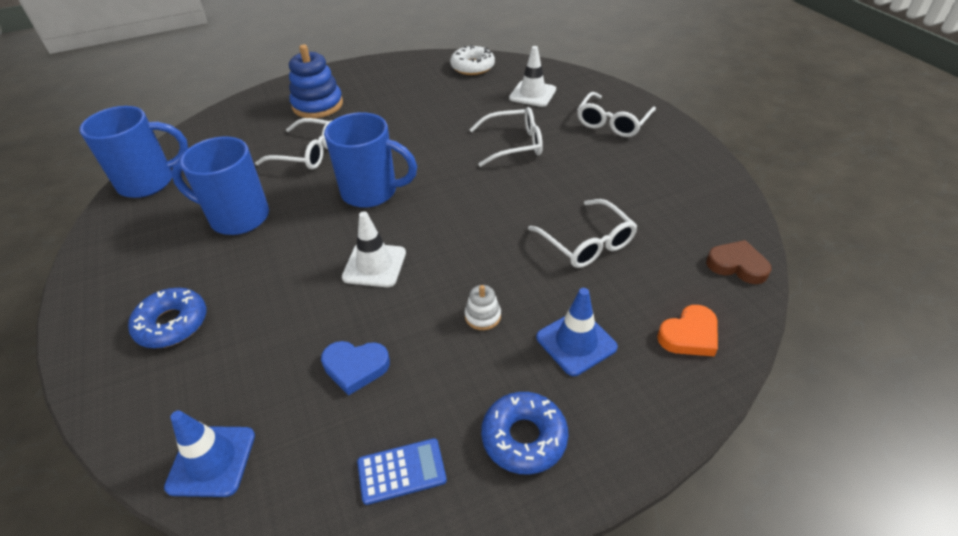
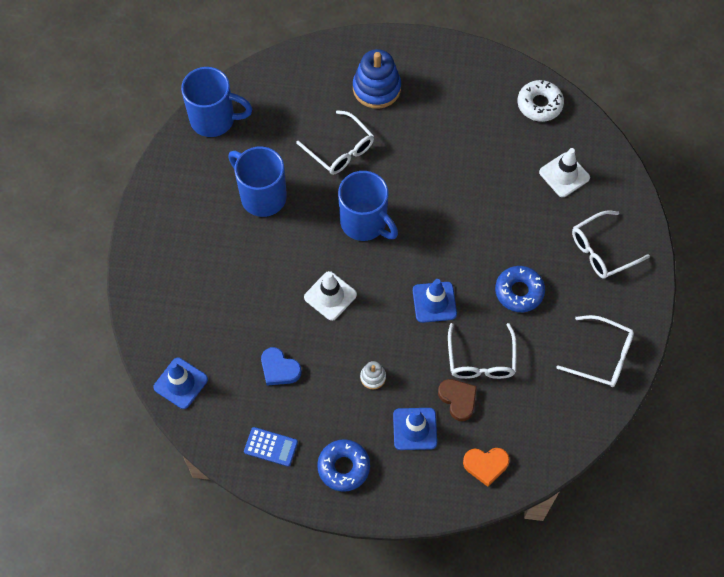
camera: 30 degrees right, 20 degrees up
(172, 324) = (189, 273): blue donut -> blue donut (519, 292)
(495, 220) = (434, 302): none -> blue traffic cone
(513, 144) = (502, 230): white glasses -> white glasses (602, 356)
(737, 265) = (565, 437): brown heart -> brown heart (458, 399)

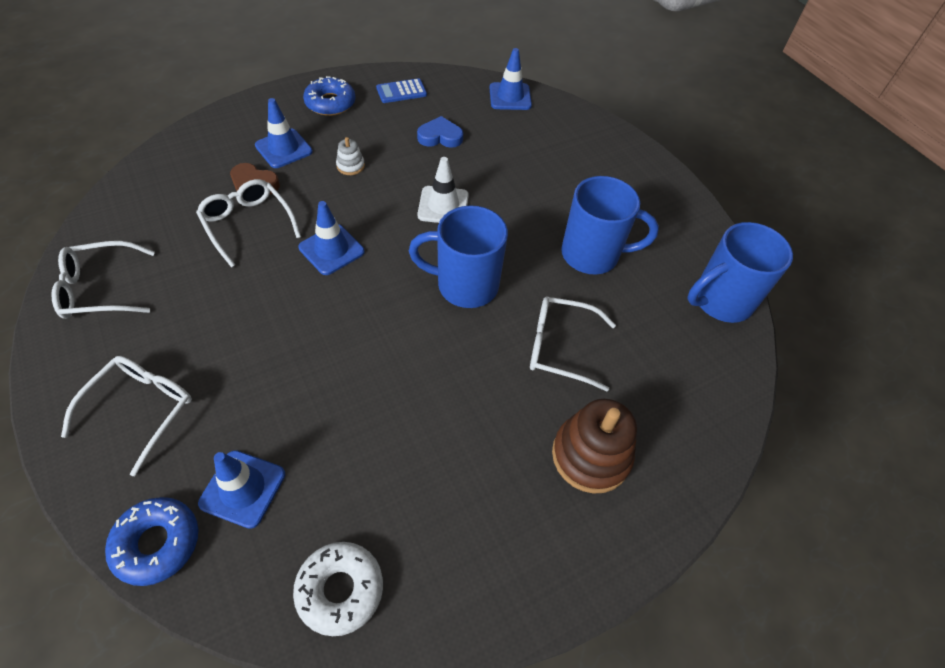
camera: 140 degrees right, 10 degrees down
(376, 88) = (590, 455): blue stacking toy -> brown stacking toy
(486, 465) = (198, 152): orange heart -> none
(519, 292) = (237, 305): blue donut -> blue donut (157, 543)
(564, 175) = (243, 488): white traffic cone -> blue traffic cone

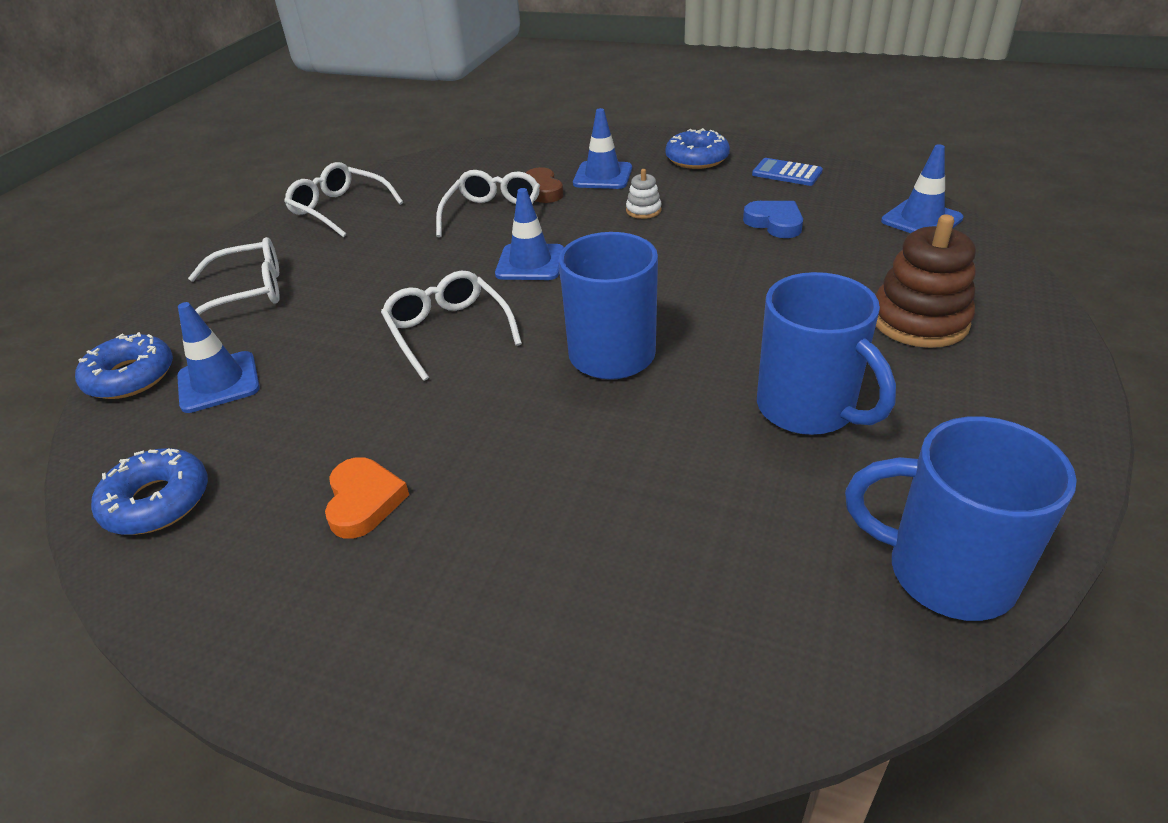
camera: 55 degrees right, 15 degrees down
(340, 590) = (157, 501): white donut -> blue donut
(443, 205) = (689, 279): white traffic cone -> none
(463, 475) = (364, 501): none -> orange heart
(561, 347) = (628, 469): white glasses -> white glasses (448, 332)
(590, 455) = (502, 590): brown stacking toy -> brown stacking toy (919, 321)

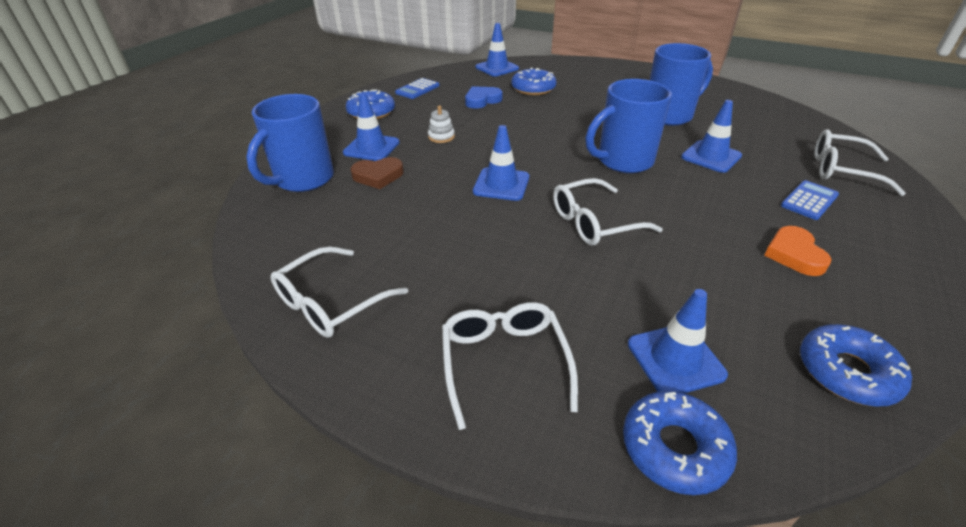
camera: 85 degrees left, 0 degrees up
(364, 501) = (794, 254): orange heart -> orange heart turned 90 degrees counterclockwise
(493, 215) = (410, 200): white glasses -> white glasses (843, 170)
(509, 553) = (809, 200): none -> blue calculator
(647, 448) = (711, 157): none -> blue traffic cone
(850, 260) = (533, 88): none -> blue donut
(919, 321) = (594, 83): brown stacking toy -> none
(945, 572) = (766, 106): blue mug -> blue mug (303, 180)

